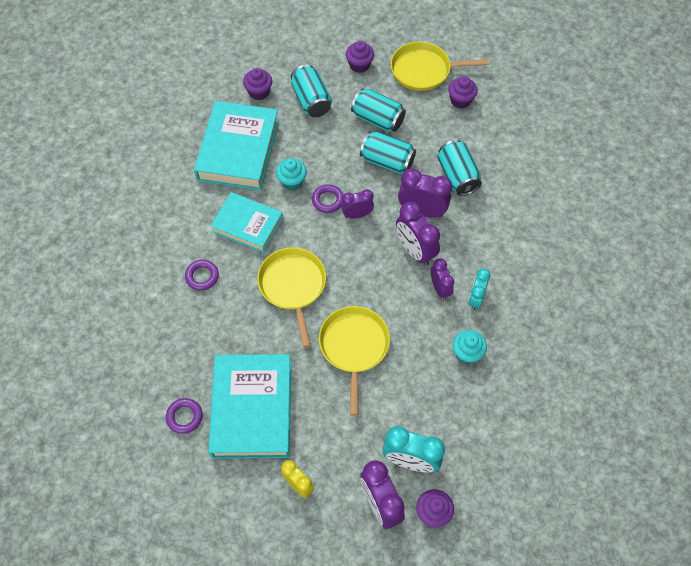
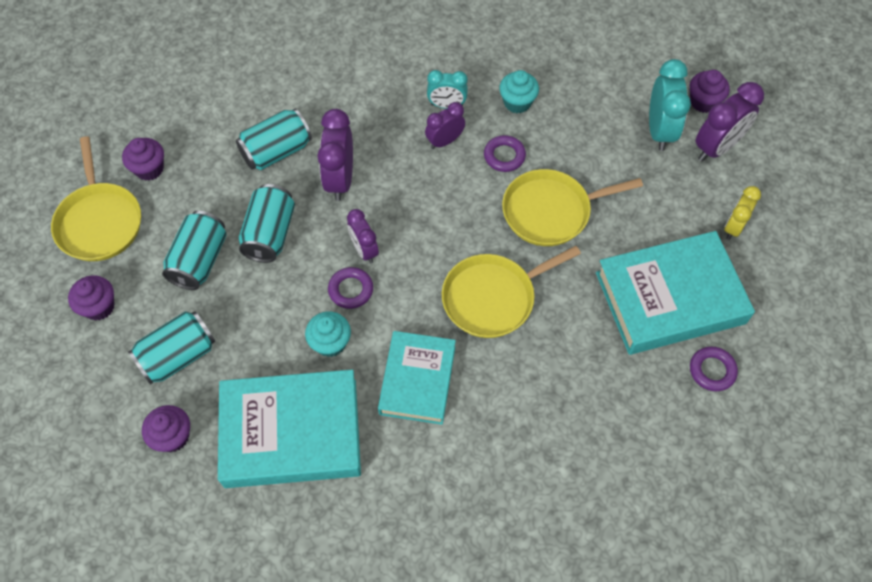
camera: 105 degrees left, 0 degrees up
(202, 276) = (515, 414): purple ring -> purple ring (504, 156)
(415, 250) = (400, 175): purple clock -> none

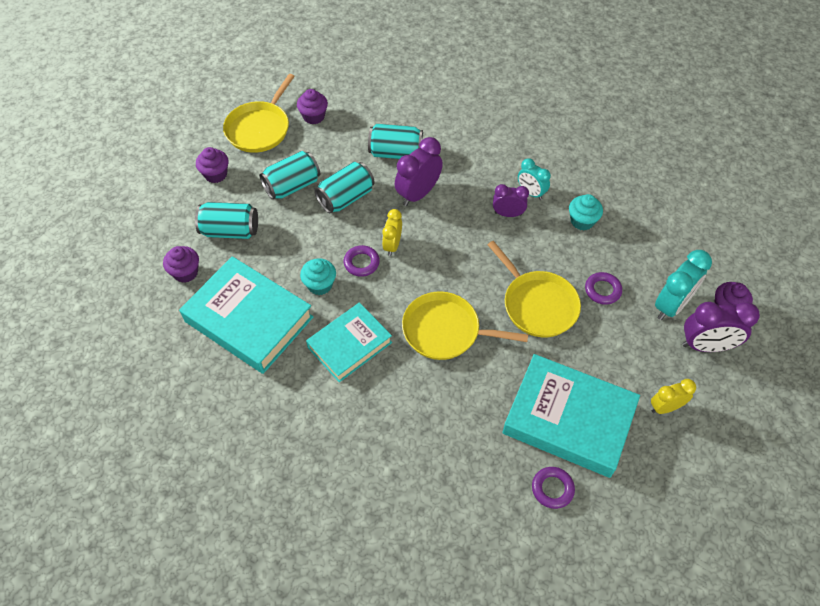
camera: 40 degrees right, 5 degrees down
(364, 250) = (392, 245): purple clock -> yellow clock
(504, 156) = (539, 249): purple ring -> purple ring (602, 290)
(550, 211) = (537, 304): yellow pan -> yellow pan turned 150 degrees counterclockwise

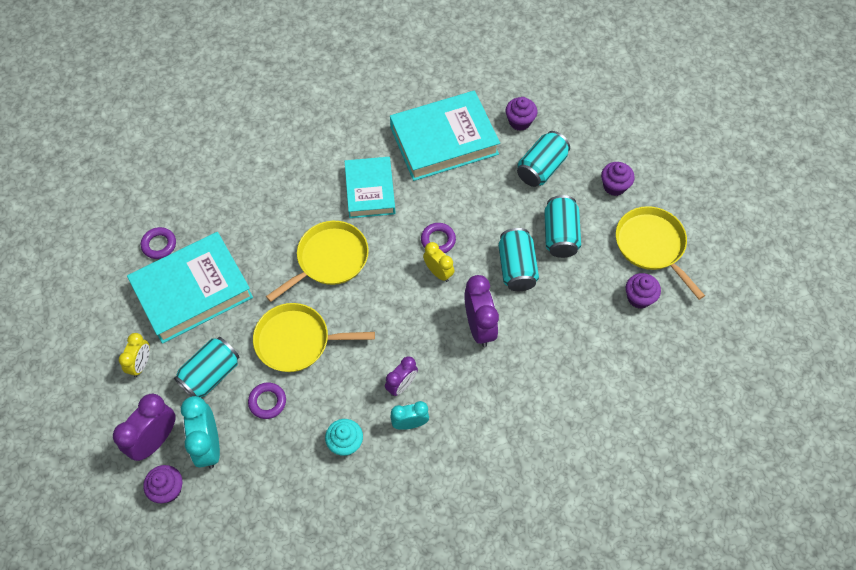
camera: 125 degrees right, 5 degrees up
(320, 285) = (439, 200): turquoise cupcake -> none
(395, 153) = (542, 339): turquoise can -> turquoise can (211, 374)

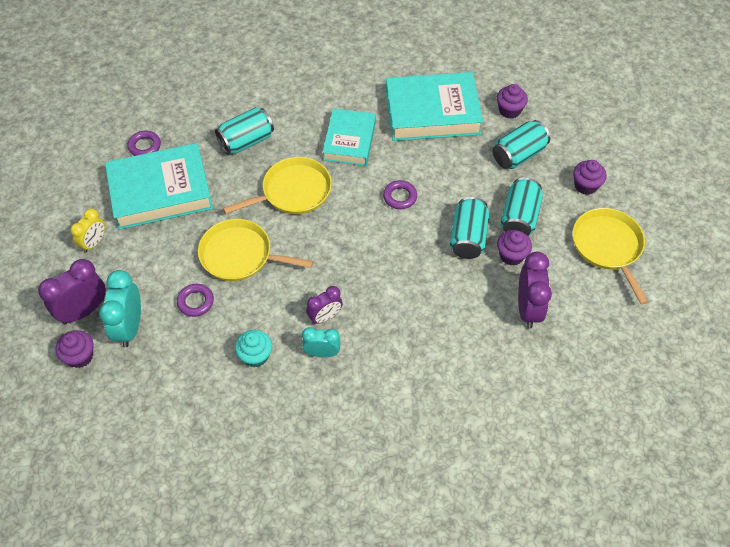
camera: 15 degrees right, 5 degrees down
(211, 374) = (152, 266): turquoise can -> turquoise can (246, 141)
(438, 272) = (391, 225): yellow clock -> none
(479, 327) = (415, 282): purple clock -> purple clock (528, 309)
(639, 298) = (581, 291): purple cupcake -> purple cupcake (511, 255)

